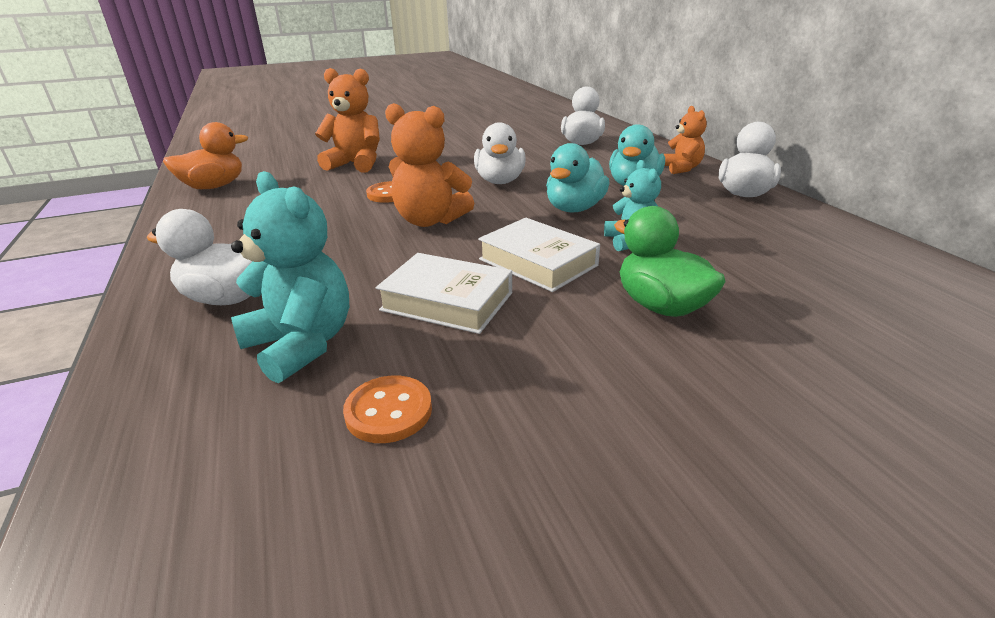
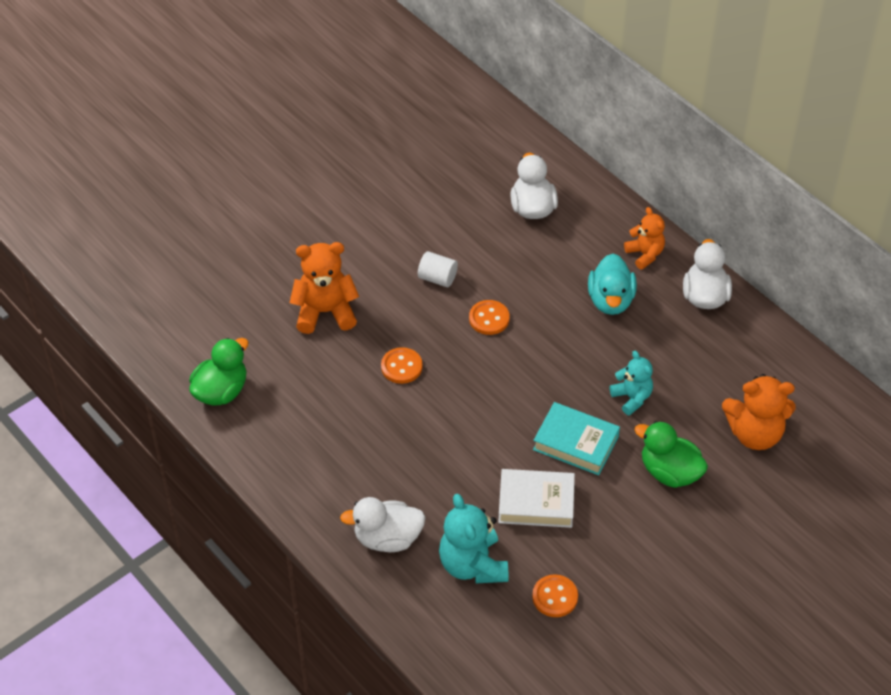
camera: 20 degrees left, 20 degrees up
(214, 187) = (221, 391): orange duck -> green duck
(301, 344) = (472, 565): turquoise teddy bear -> turquoise teddy bear turned 135 degrees counterclockwise
(430, 220) = (465, 404): orange teddy bear -> orange teddy bear (754, 433)
(470, 160) = (437, 278): none -> white cylinder
(500, 181) = (489, 319): white duck -> orange button
(538, 262) = (575, 443): white book -> turquoise book
(574, 208) = (574, 356): turquoise duck -> none

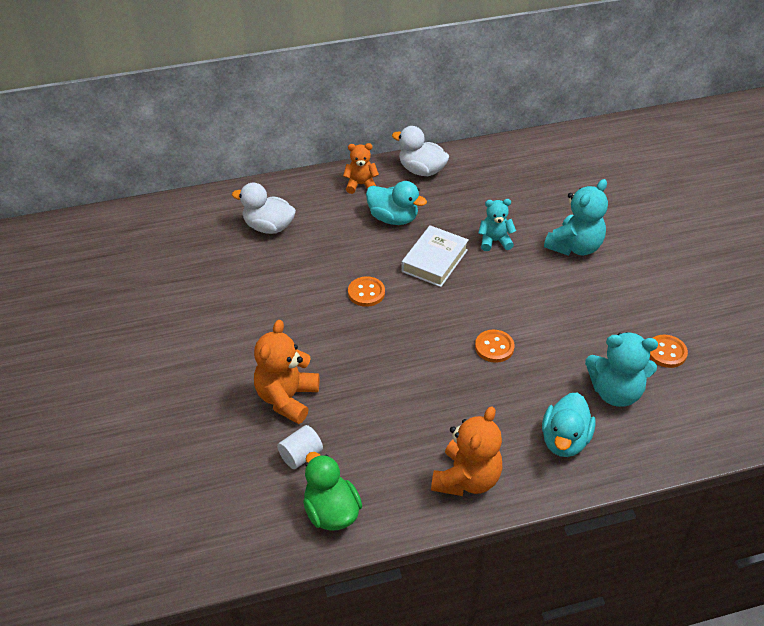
camera: 65 degrees left, 5 degrees down
(387, 538) = (564, 440): white duck -> turquoise duck
(401, 367) = (383, 366): orange button -> orange button (494, 347)
(437, 278) = (301, 309): white cylinder -> white cylinder (301, 455)
(536, 502) = (569, 331): white book -> white book (434, 261)
(575, 443) = (522, 287): turquoise book -> none
(669, 472) = (575, 247): green duck -> turquoise teddy bear
(754, 433) = (561, 192): orange teddy bear -> orange teddy bear (466, 479)

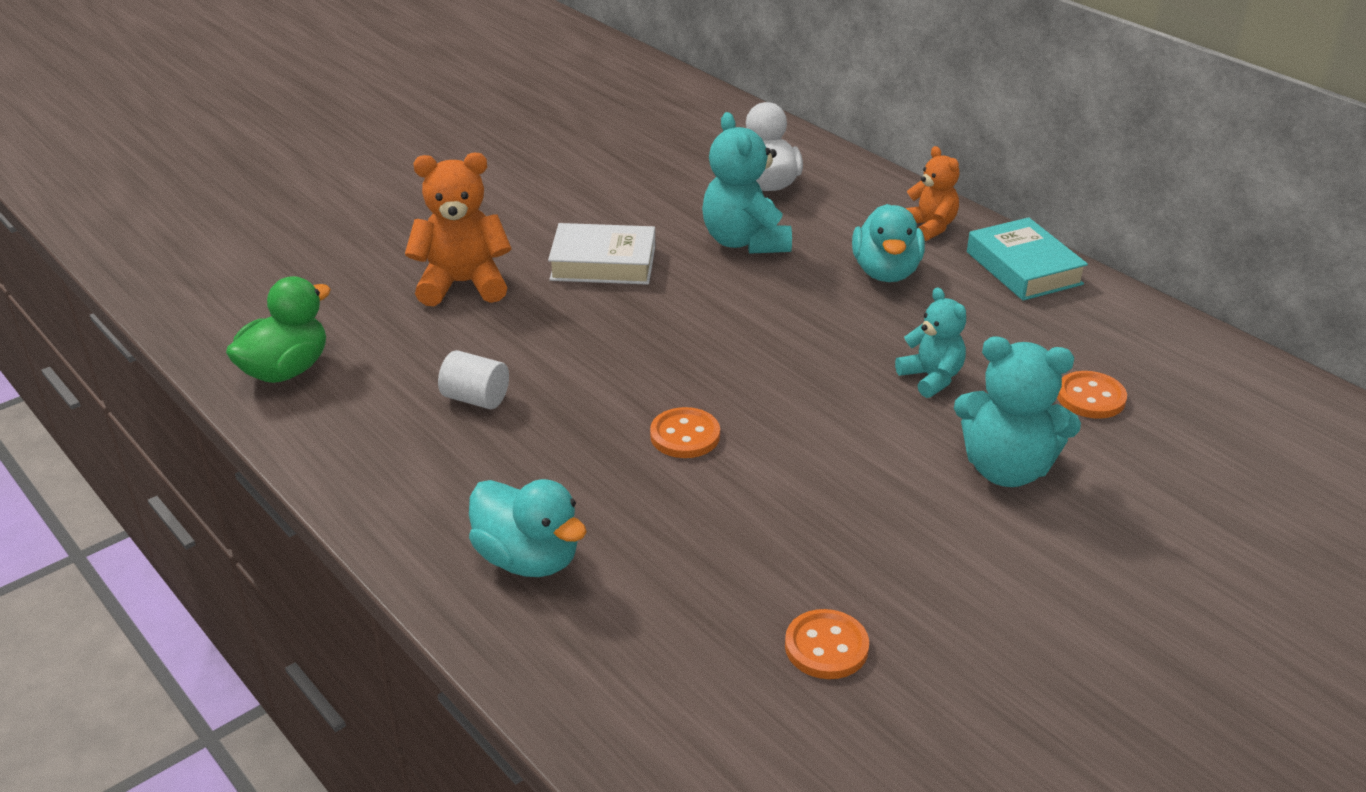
camera: 65 degrees right, 10 degrees down
(301, 455) = (370, 321): white cylinder -> white cylinder (476, 398)
(366, 293) = (706, 291): orange button -> orange button (1090, 397)
(421, 170) = (1023, 268): white duck -> turquoise book
(434, 261) = (828, 332): white book -> white book (603, 263)
(466, 479) = (396, 473): orange teddy bear -> none
(564, 440) = (528, 559): turquoise duck -> turquoise duck turned 135 degrees counterclockwise
(615, 392) = (676, 598): turquoise teddy bear -> turquoise teddy bear (745, 242)

